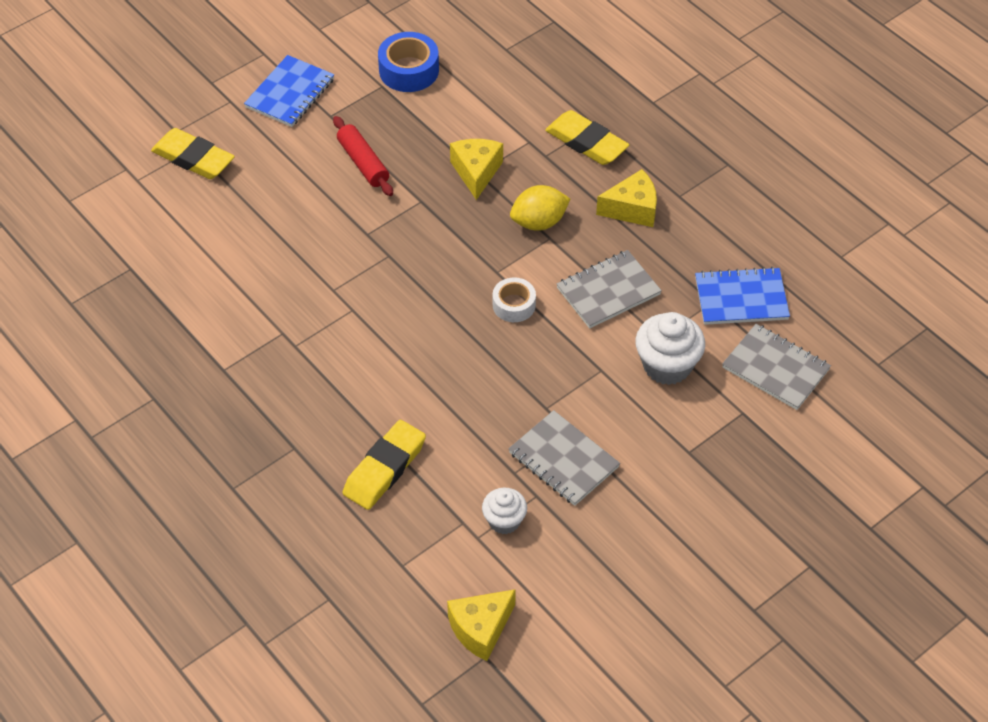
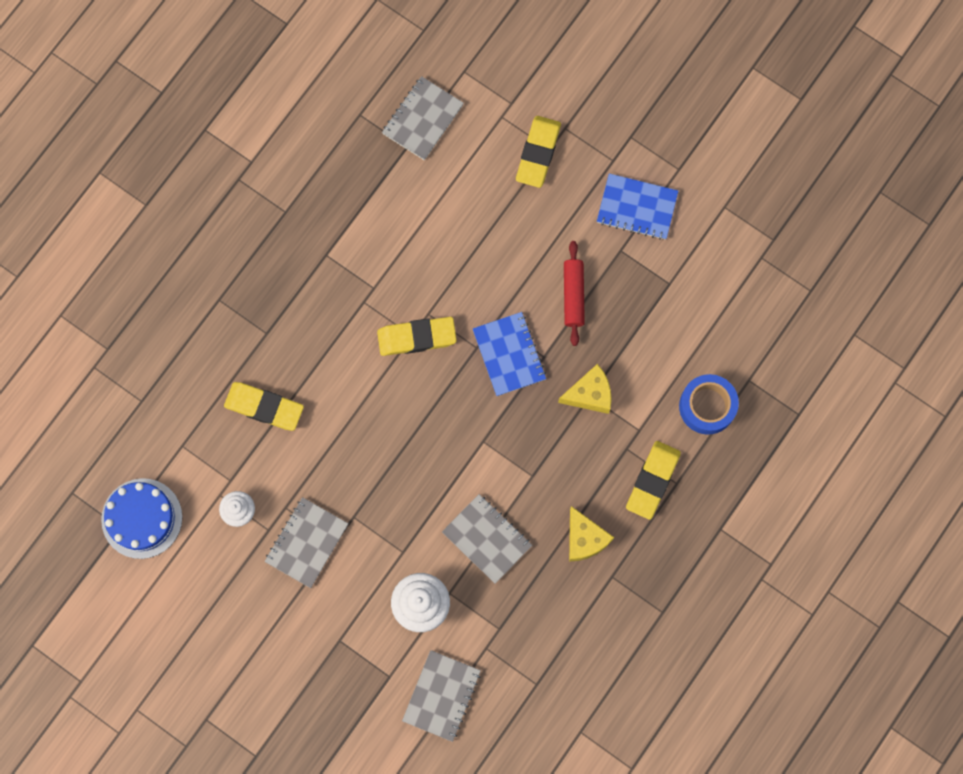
camera: 75 degrees right, 25 degrees up
(105, 248) = (422, 119): none -> grey notebook
(356, 305) = (417, 337): none -> yellow eraser
(363, 162) = (573, 295): red rolling pin -> red rolling pin turned 45 degrees counterclockwise
(409, 70) = (695, 301): blue tape -> blue tape (707, 406)
(480, 629) = (142, 518): yellow cheese -> blue cake
(514, 305) = (451, 464): white tape -> none
(539, 222) = (547, 462): yellow lemon -> none
(741, 298) = (509, 653): blue notebook -> blue notebook (509, 354)

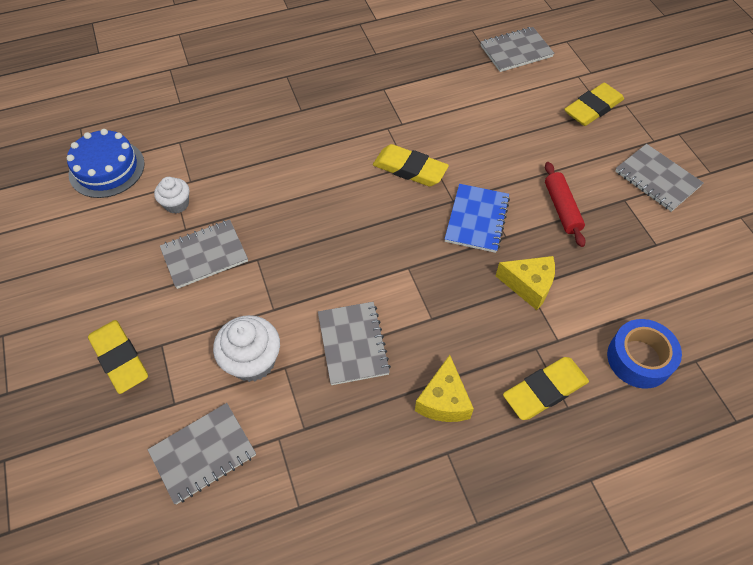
camera: 35 degrees right, 20 degrees down
(264, 407) = (258, 151): yellow eraser -> yellow eraser (120, 358)
(573, 295) = (562, 208): red rolling pin -> red rolling pin turned 45 degrees counterclockwise
(637, 208) = (657, 179): blue notebook -> grey notebook

